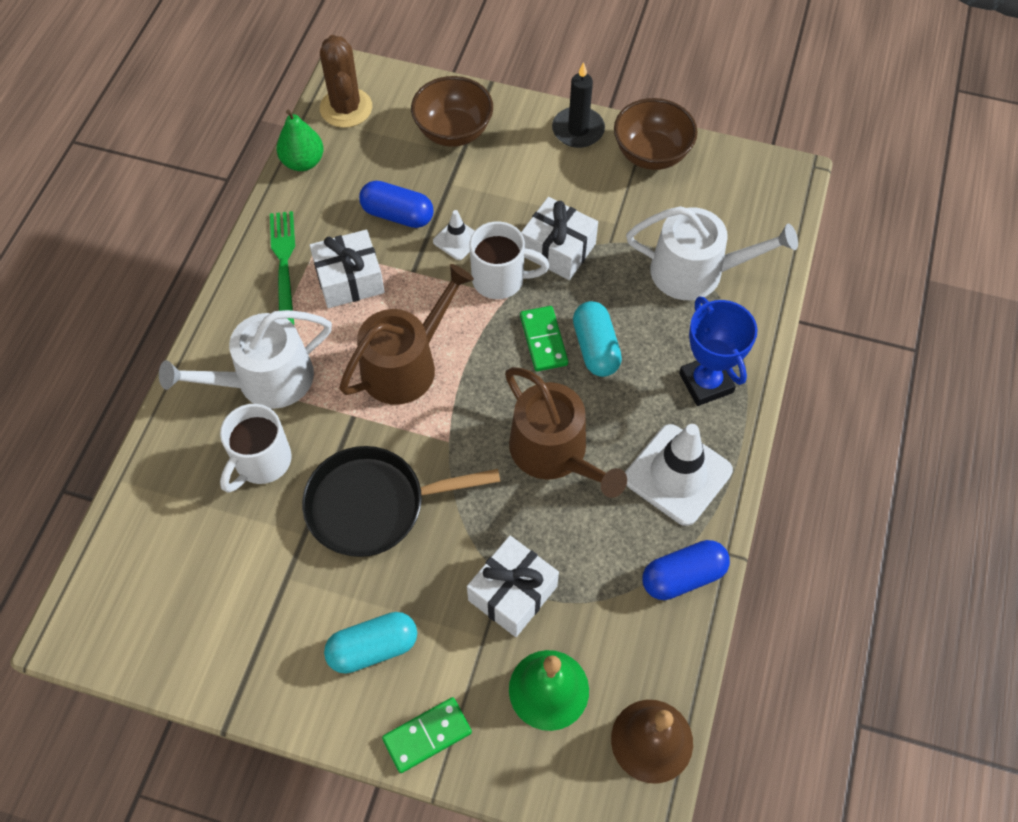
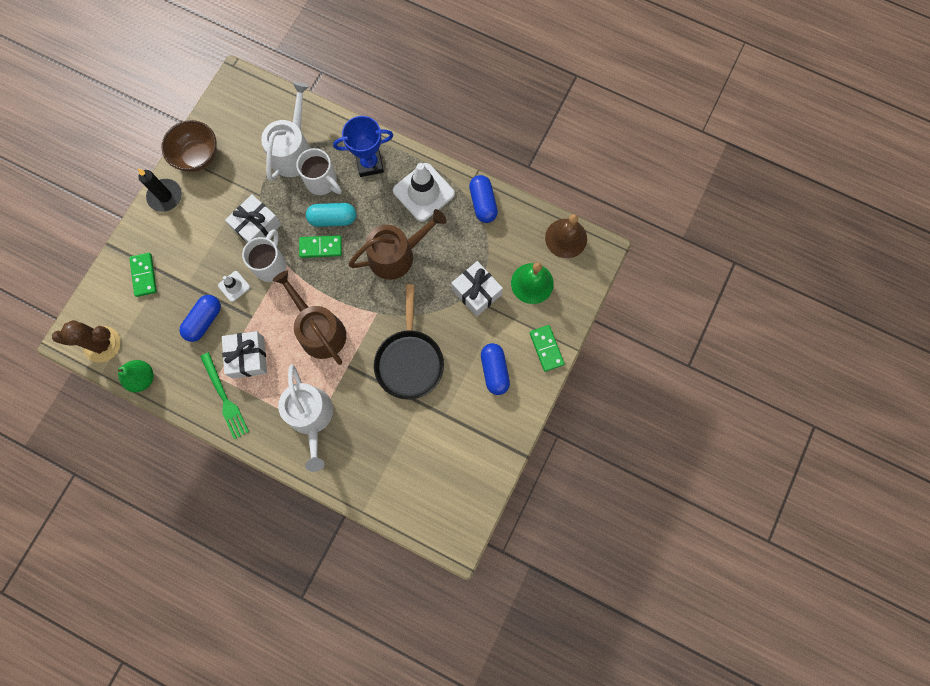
camera: 80 degrees left, 15 degrees up
(262, 462) = (368, 423): white mug -> white mug (322, 182)
(284, 263) = (224, 398): green fork -> green fork turned 120 degrees counterclockwise
(373, 648) = (494, 371): turquoise capsule -> blue capsule
(453, 131) = (144, 275): brown bowl -> green domino

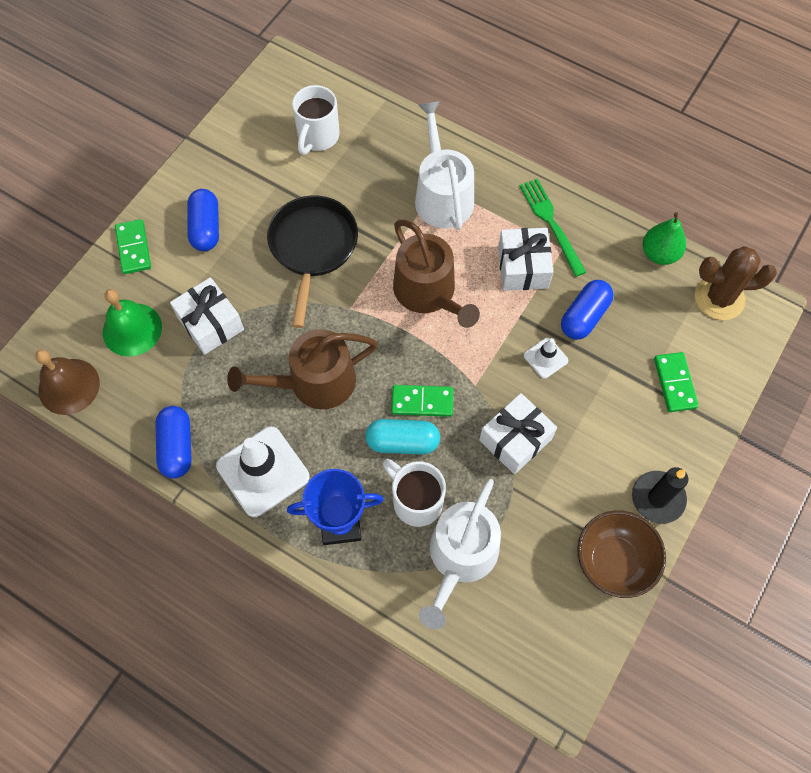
camera: 175 degrees left, 10 degrees down
(271, 265) = (494, 383): white mug -> white mug (317, 137)

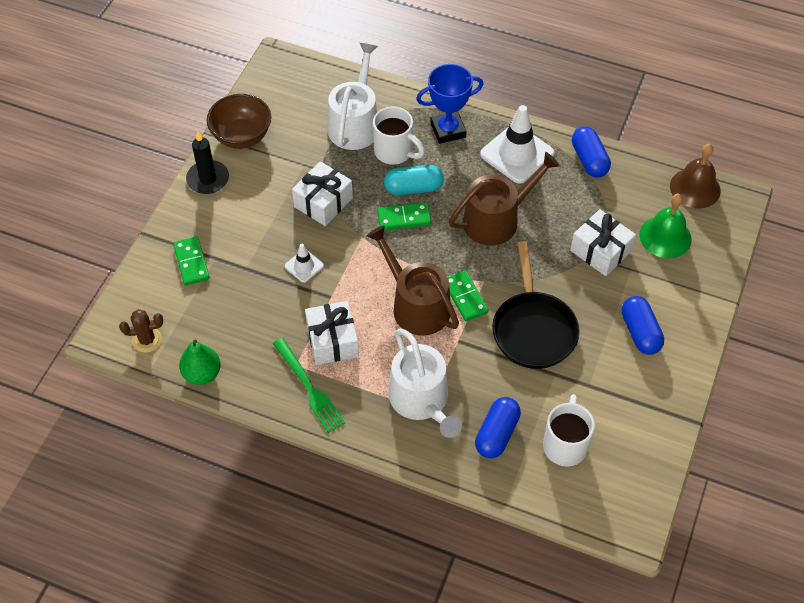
camera: 170 degrees right, 10 degrees down
(134, 248) = (698, 304): green domino -> green domino (465, 297)
(584, 316) = (272, 305): blue capsule -> blue capsule (497, 434)
(719, 298) = (147, 340): brown cactus -> brown cactus, size x0.63

